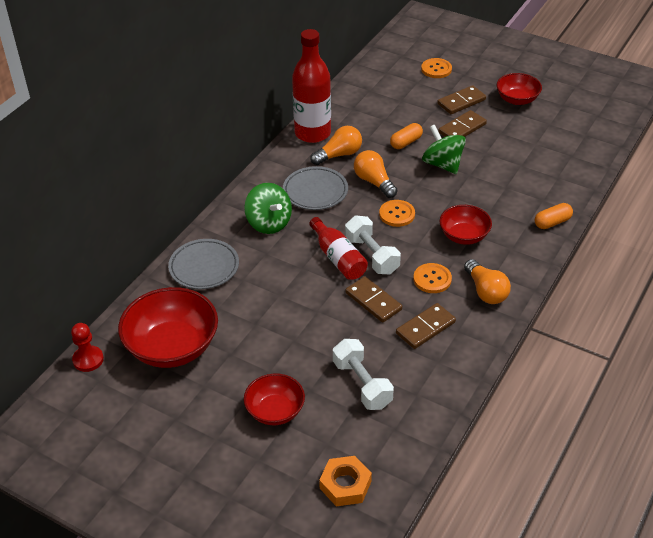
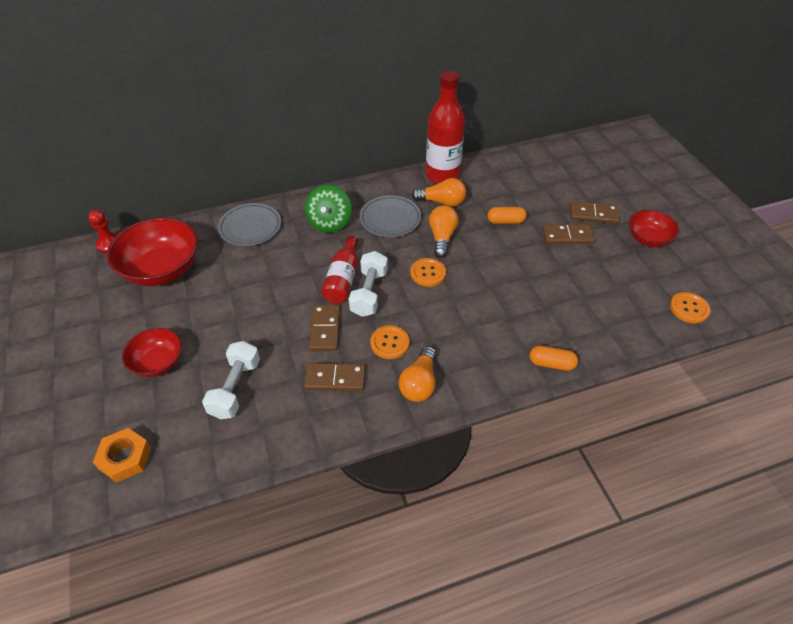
camera: 40 degrees right, 5 degrees up
(436, 69) = (603, 177): orange button -> orange button (689, 308)
(442, 164) = (514, 256): green spinning top -> none
(464, 236) = (459, 325): red bowl -> none

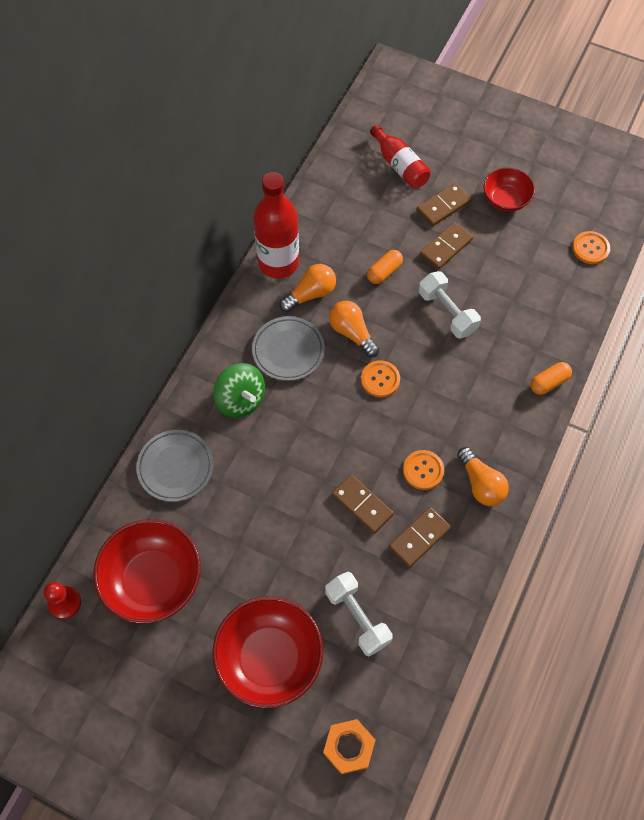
camera: 45 degrees left, 15 degrees up
(158, 363) = (269, 658): red bowl -> red bowl, size x1.70
(343, 279) = (320, 446): red bottle -> red bottle (400, 165)
(369, 293) = (356, 440): white dumbbell -> white dumbbell (447, 312)

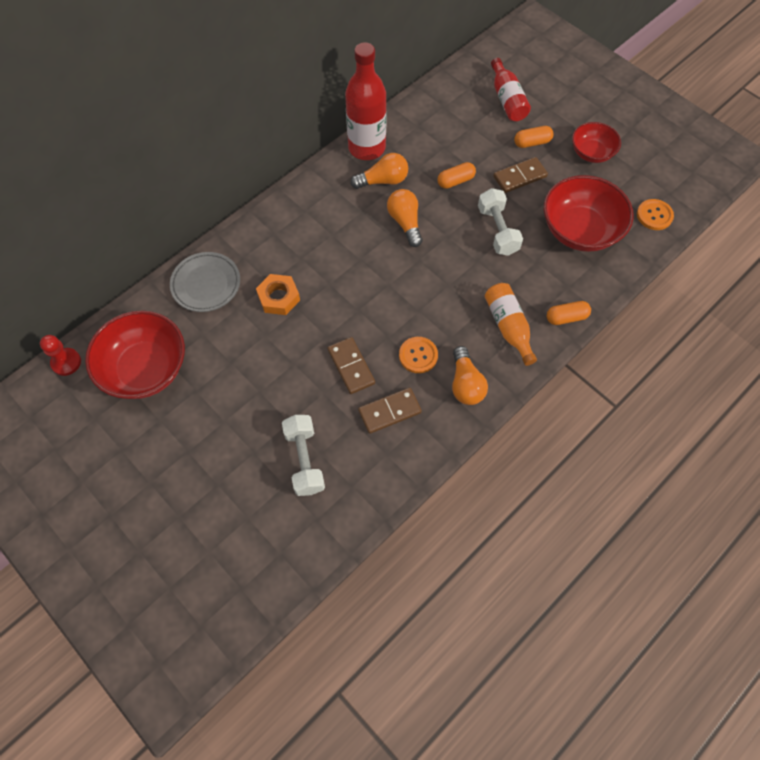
camera: 20 degrees right, 0 degrees up
(241, 400) = (285, 247): green spinning top -> none
(269, 658) = (213, 467): red bowl -> red bowl (580, 230)
(288, 350) = (343, 220): grey plate -> none
(349, 747) = (247, 569): orange nut -> orange nut (278, 297)
(380, 379) = (413, 268): orange button -> none
(443, 206) = (532, 142): brown domino -> orange capsule
(498, 411) = (508, 327): none -> orange bottle

